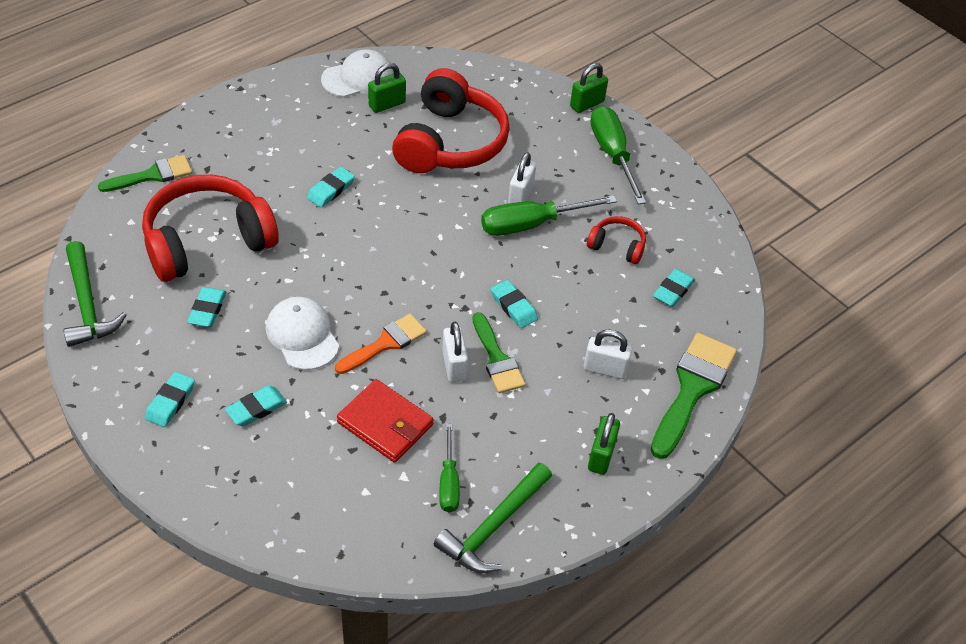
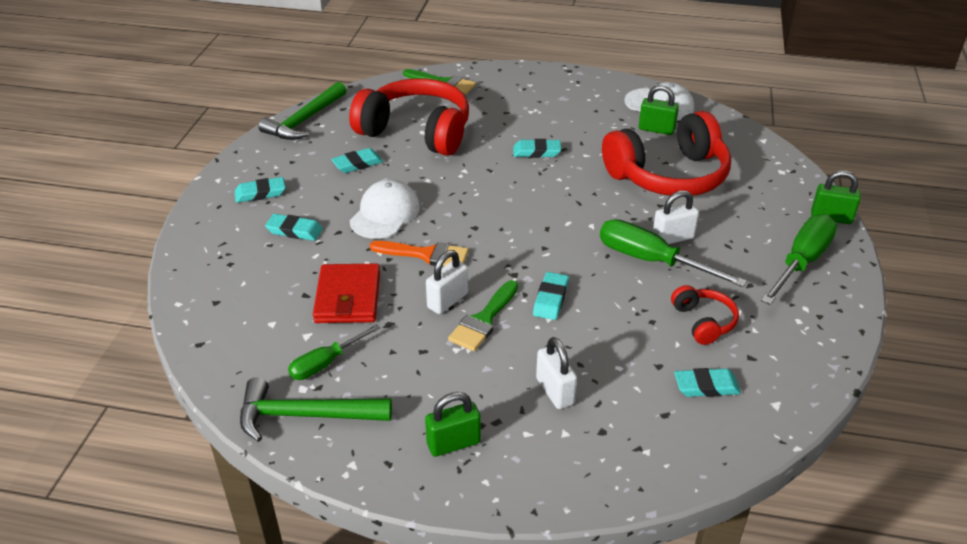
camera: 55 degrees right, 10 degrees down
(692, 388) = (608, 466): green brush -> none

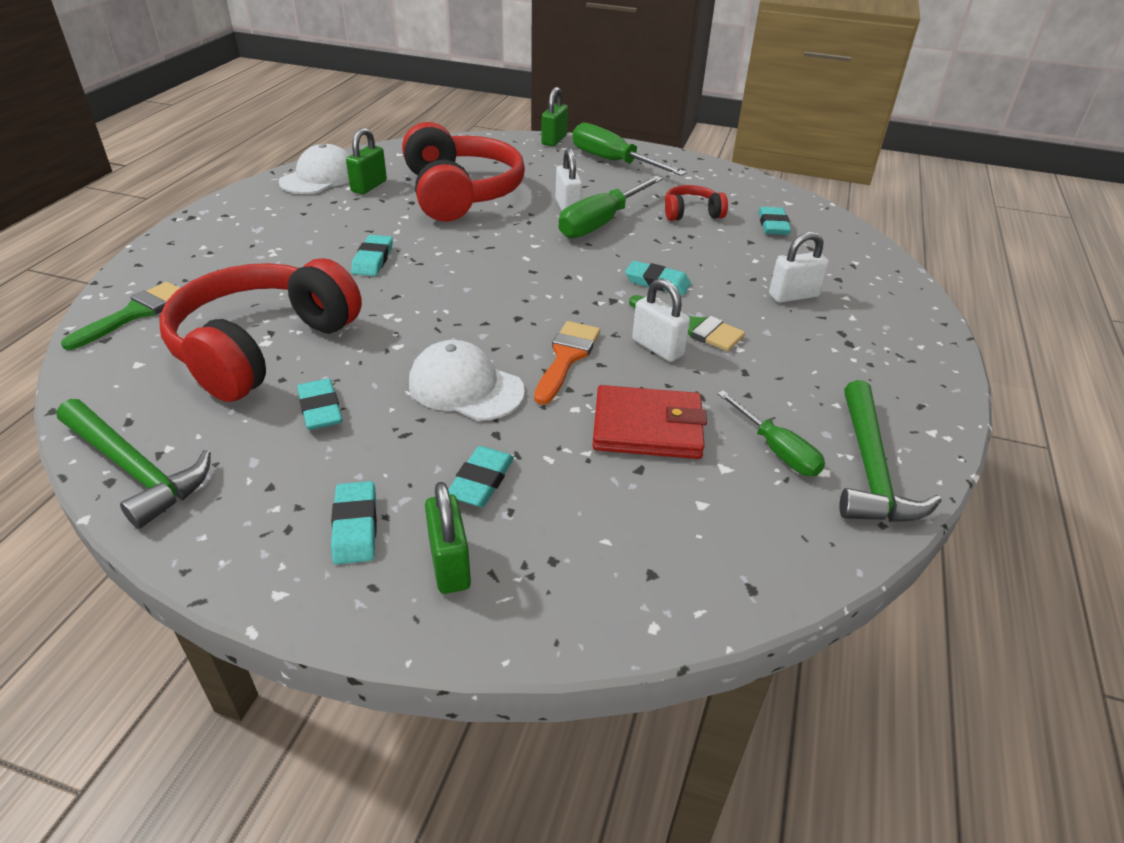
camera: 85 degrees left, 0 degrees up
(453, 443) = (879, 360): green padlock -> green padlock (449, 564)

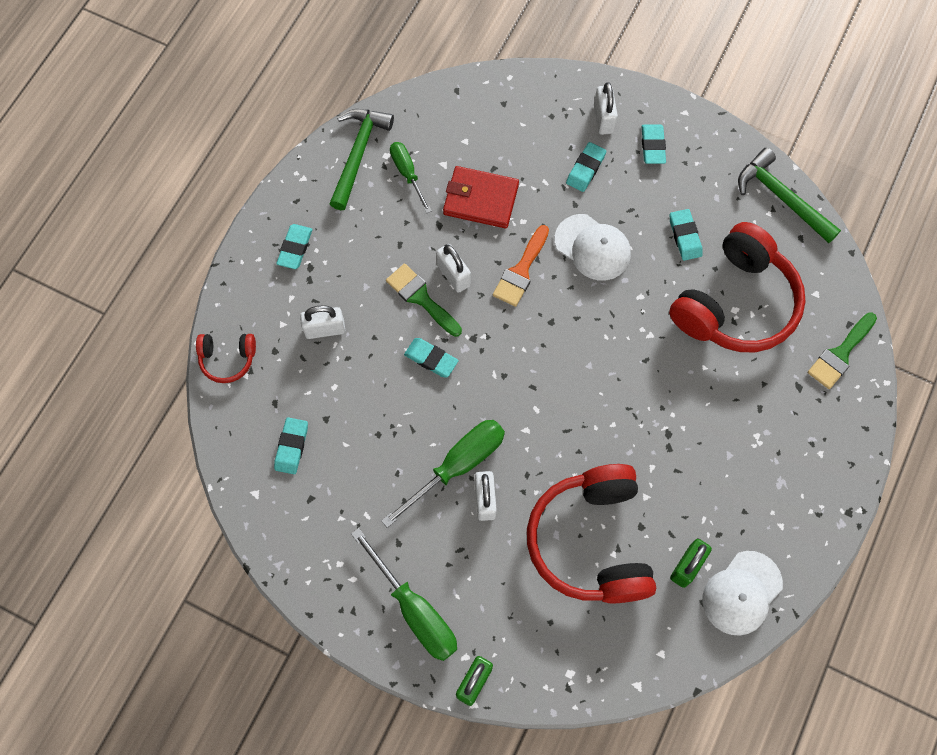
camera: 170 degrees left, 30 degrees up
(373, 259) = (669, 417): turquoise eraser -> turquoise eraser (295, 248)
(449, 564) = (603, 119): green padlock -> white padlock
(691, 213) = (363, 477): red headphones -> red headphones (227, 359)

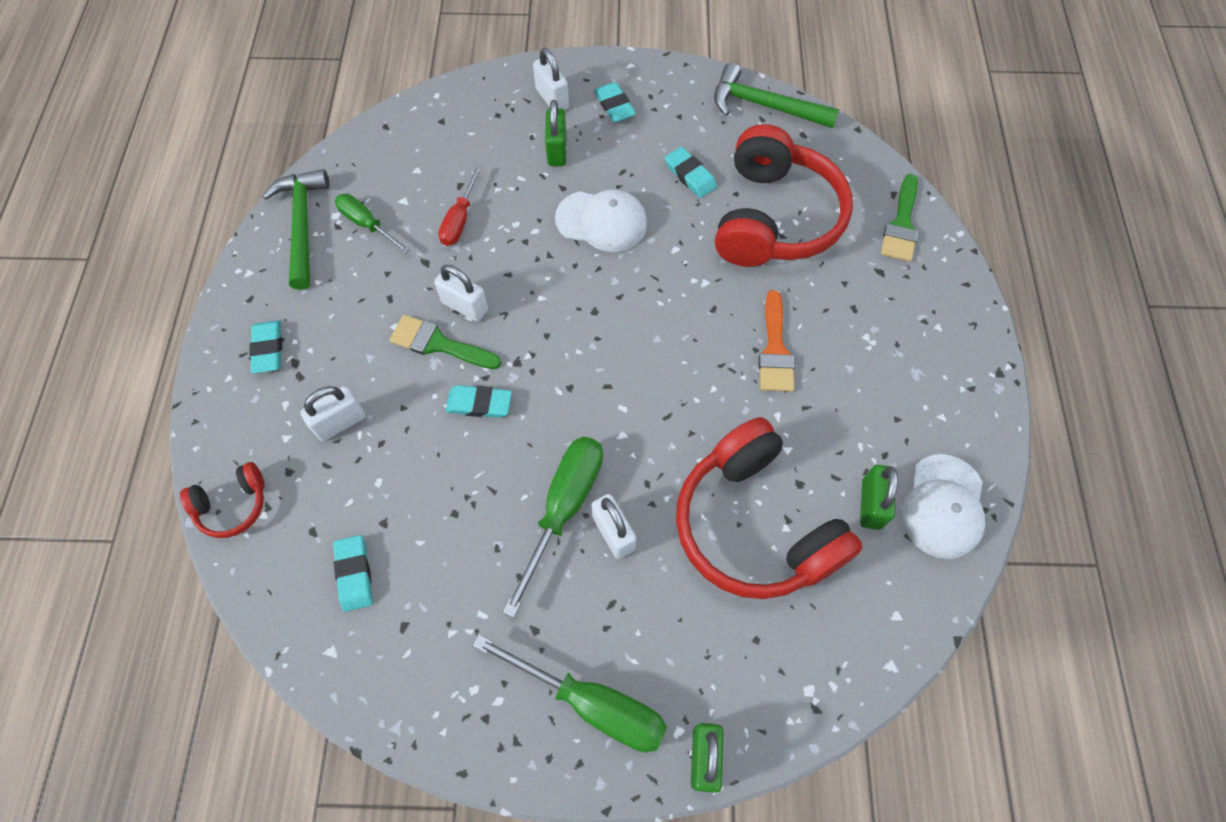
camera: 25 degrees left, 5 degrees down
(481, 199) = (460, 220): red wallet -> red screwdriver
(521, 271) = (537, 273): orange brush -> orange brush (775, 350)
(585, 169) = (557, 150): turquoise eraser -> green padlock

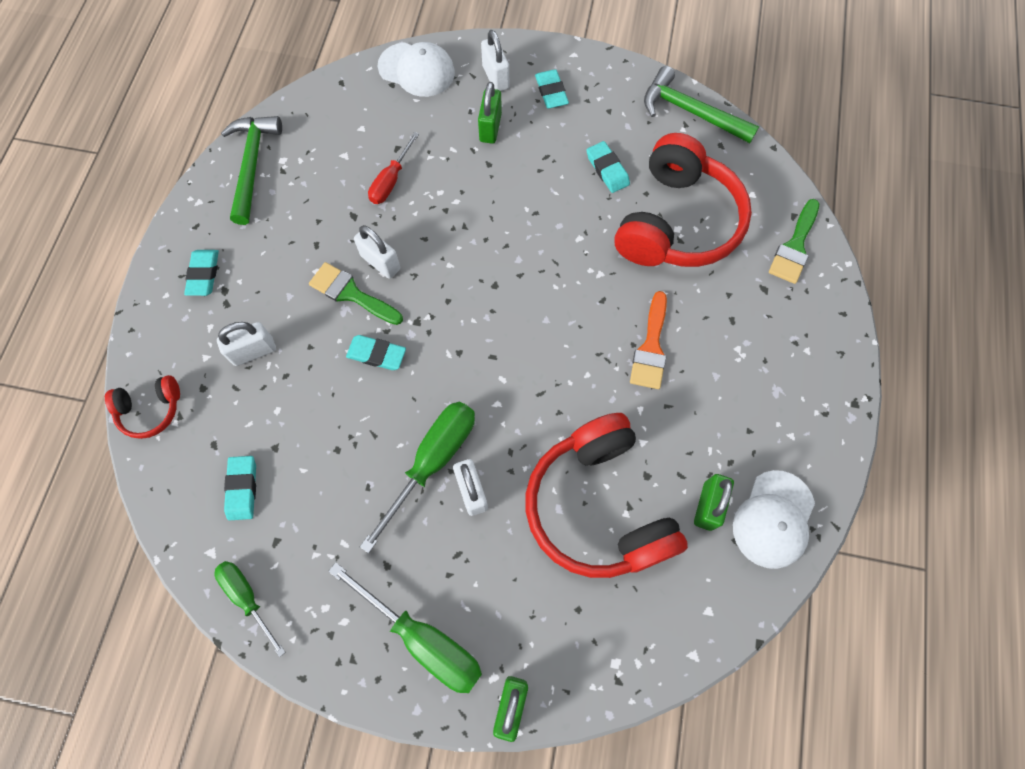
camera: 10 degrees right, 5 degrees up
(367, 224) = (308, 172): green screwdriver -> green screwdriver (247, 597)
(601, 221) = (517, 201): white cap -> white cap (416, 70)

